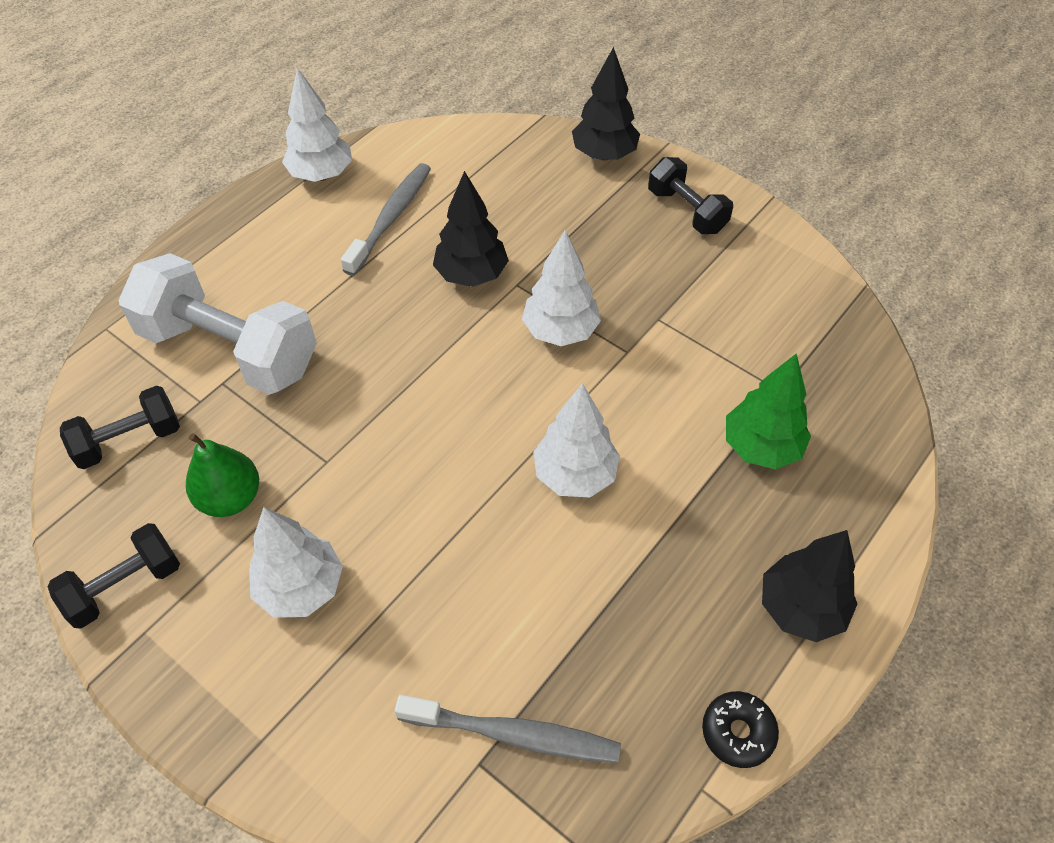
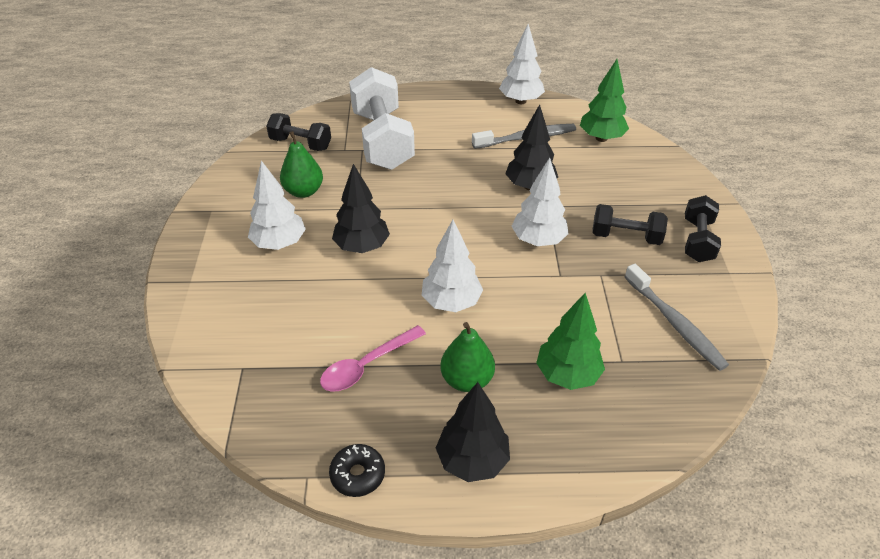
camera: 50 degrees right, 10 degrees down
(124, 586) = (227, 190): black dumbbell -> black dumbbell (626, 236)
(465, 160) = (601, 138): none -> green tree
(513, 734) = (270, 371): grey toothbrush -> grey toothbrush (674, 323)
(593, 623) = (366, 366): none -> pink spoon
(604, 154) = (686, 183): black tree -> black tree (362, 247)
(695, 539) = (467, 380): none -> green pear

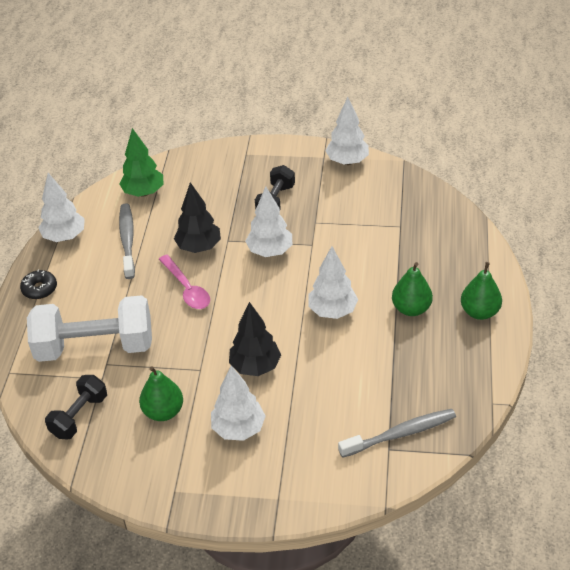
camera: 80 degrees left, 0 degrees up
(357, 474) = (490, 374): black donut -> black donut (39, 289)
(366, 366) = (393, 367): pink spoon -> pink spoon (187, 289)
(472, 460) = (479, 312): black tree -> green pear
(567, 375) = (410, 255): green tree -> none
(674, 323) = (369, 194): grey toothbrush -> grey toothbrush (400, 434)
(697, 240) = (287, 164): black dumbbell -> none
(731, 296) = (347, 161): none -> white tree

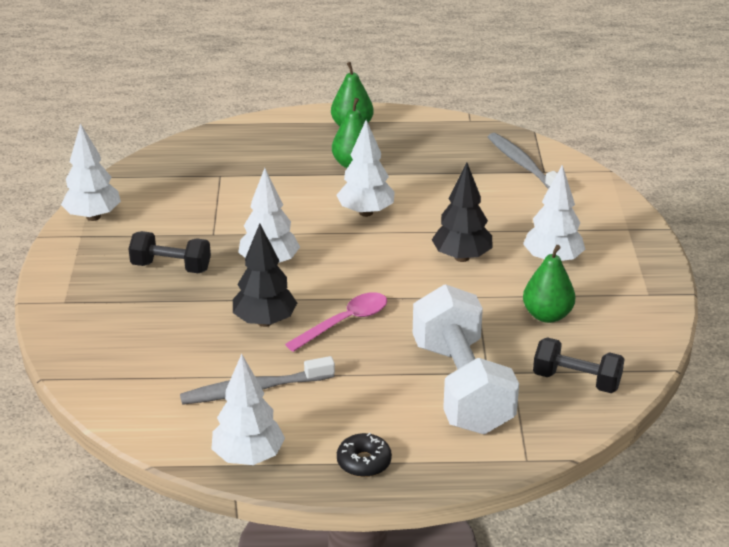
camera: 100 degrees left, 10 degrees down
(143, 192) = (146, 389): green tree -> none

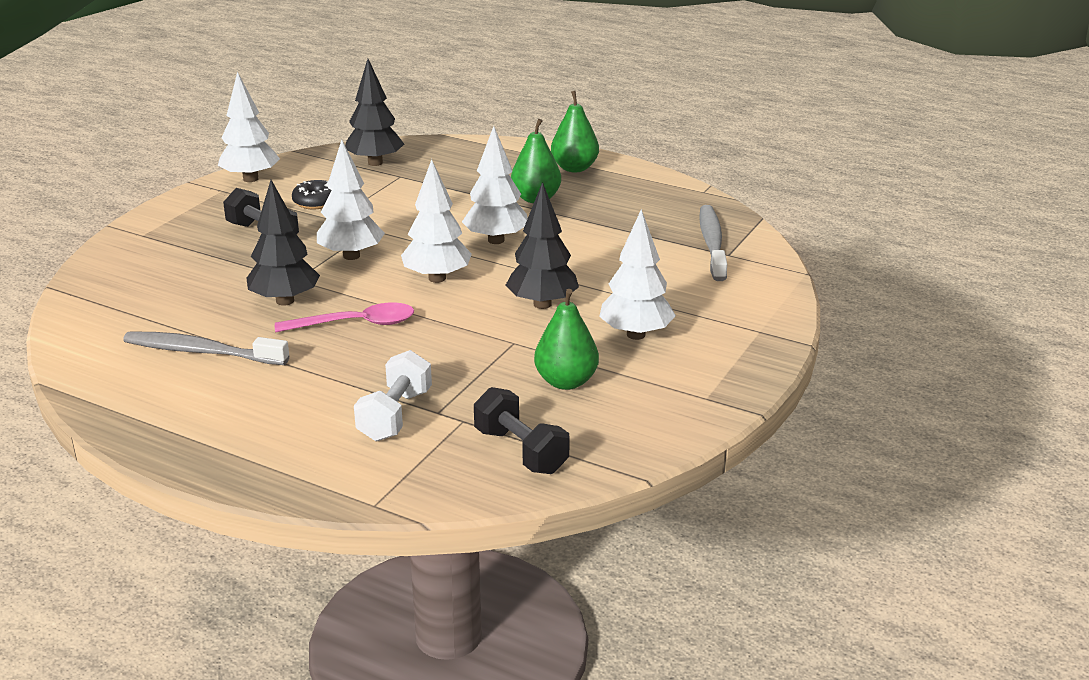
camera: 30 degrees right, 5 degrees down
(184, 168) = (375, 163): none -> black tree
(248, 457) = (124, 405): white tree -> white tree (437, 278)
(364, 462) = (217, 447): black donut -> black donut (316, 202)
(462, 386) = (395, 415): white dumbbell -> white dumbbell, size x0.54

